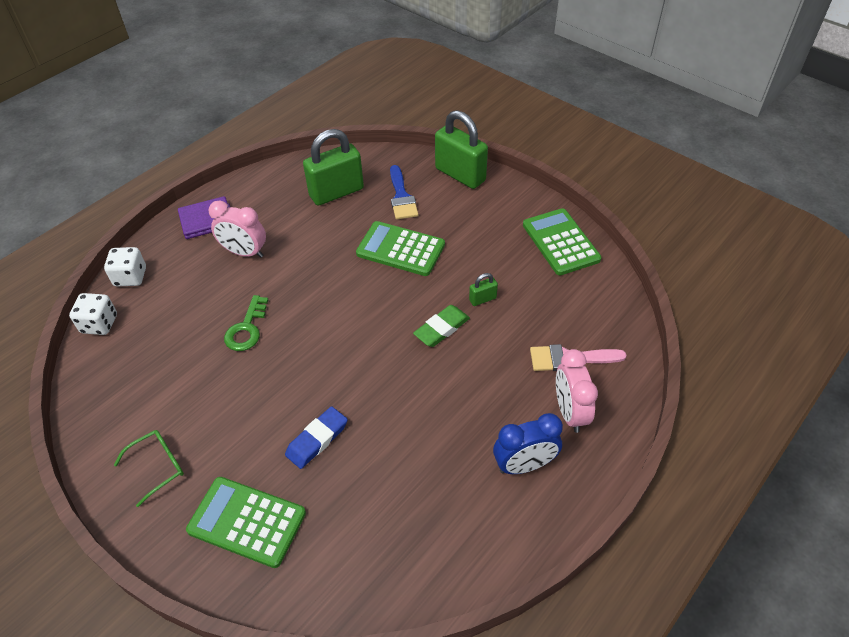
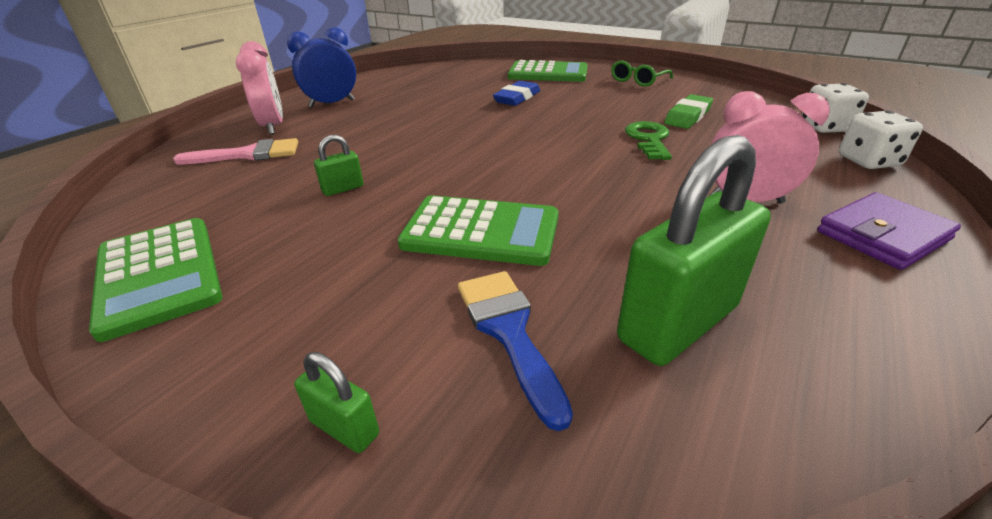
camera: 170 degrees right, 15 degrees down
(441, 328) = (404, 160): green eraser -> green eraser (688, 116)
(460, 175) = (344, 427): green padlock -> green padlock, size x0.44

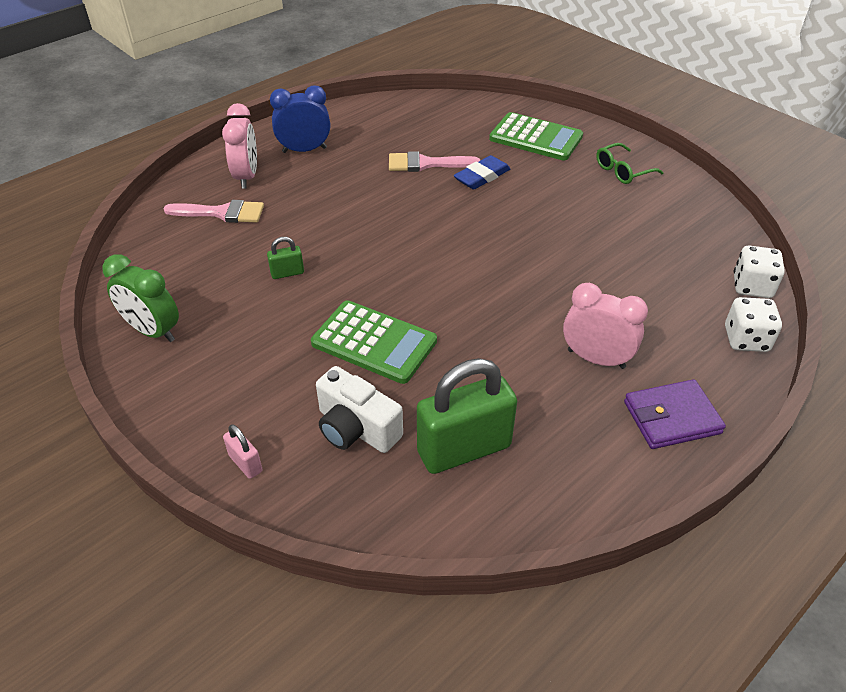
camera: 15 degrees right, 10 degrees up
(159, 275) = (153, 331): green calculator -> green clock
(344, 427) = (245, 463): green padlock -> pink padlock
(458, 97) = (426, 164): none -> pink brush
(509, 331) = (356, 428): blue brush -> white camera
(648, 139) = (569, 267): green key -> none
(688, 116) = (630, 241): green eraser -> none

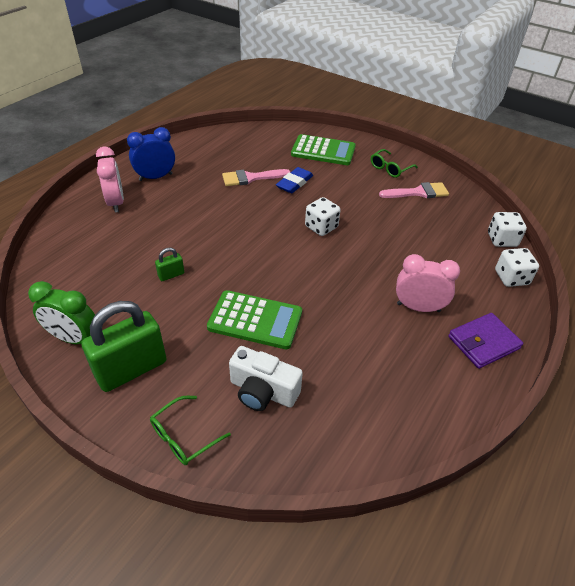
camera: 15 degrees left, 0 degrees up
(222, 213) = (104, 234): pink brush -> pink brush (418, 192)
(245, 463) = (184, 436): pink padlock -> green glasses
(464, 449) = (348, 393): green padlock -> green padlock (131, 369)
(499, 238) = (321, 227): none -> white dice

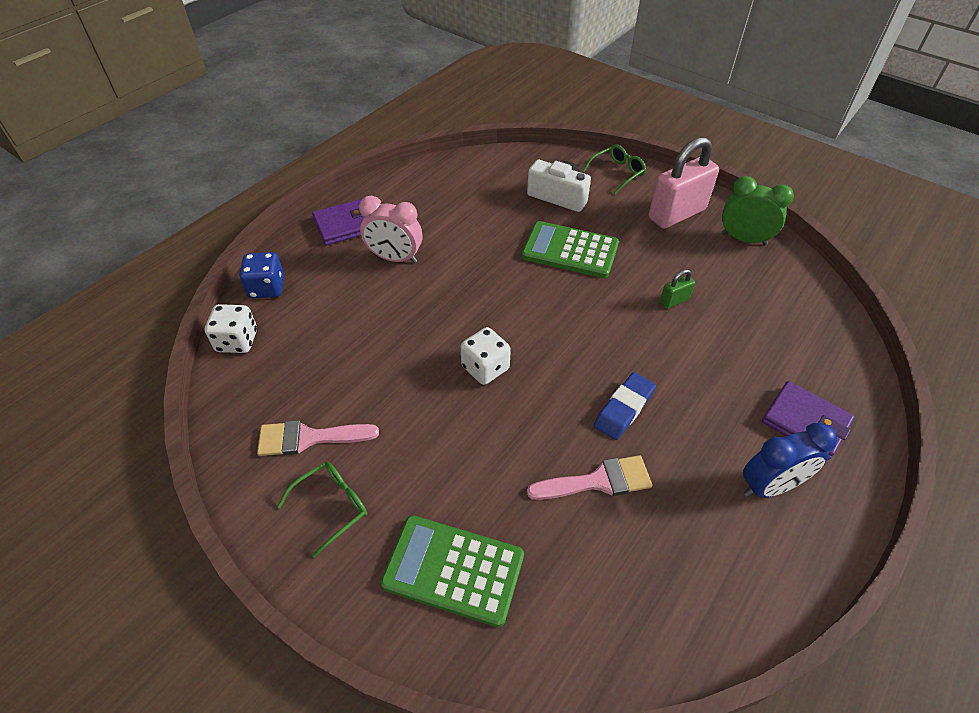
camera: 175 degrees left, 5 degrees up
(116, 203) = (805, 422): pink clock -> purple wallet
(131, 369) = (676, 214): green padlock -> pink padlock
(294, 183) = (519, 466): blue eraser -> blue eraser (624, 409)
(511, 278) = (267, 288): white dice -> blue dice

